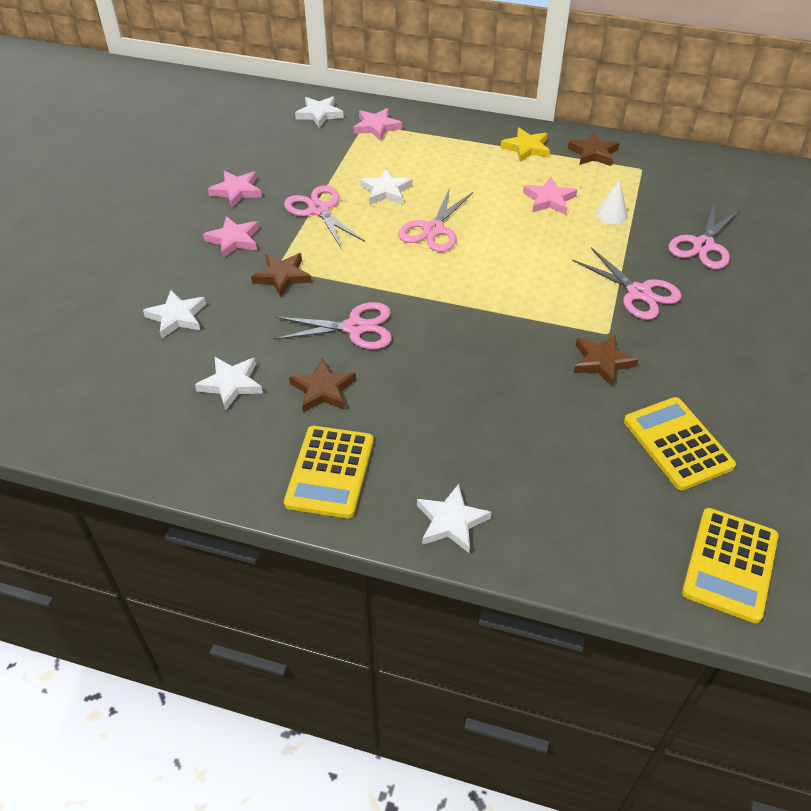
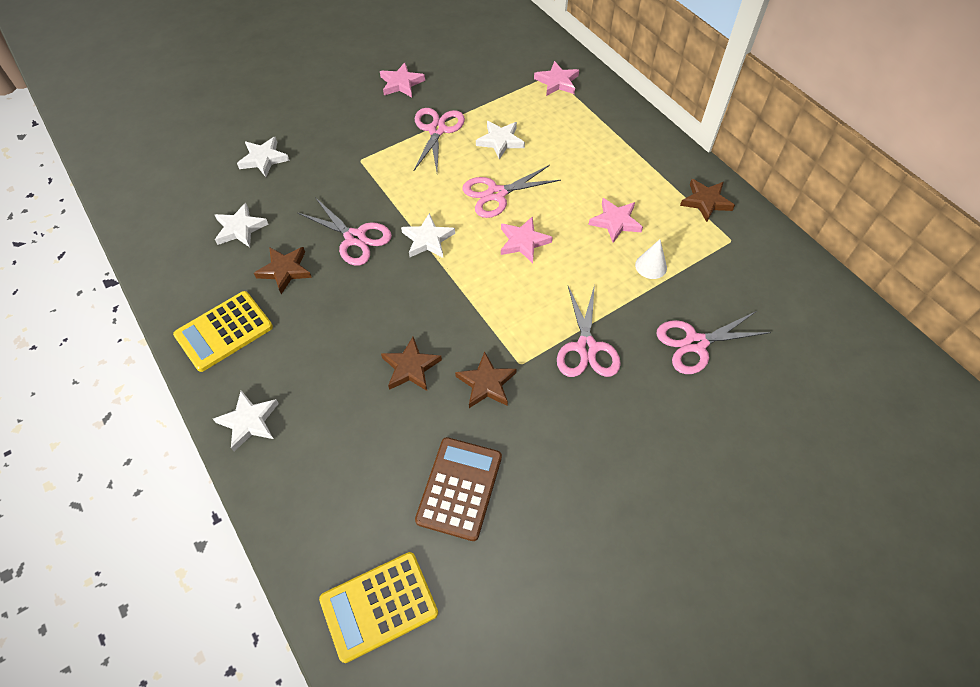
camera: 40 degrees right, 10 degrees up
(234, 240) = (358, 121): pink star -> pink star (523, 242)
(282, 276) = (355, 169): brown star -> brown star (411, 367)
(319, 114) = (528, 49): white star -> white star (428, 239)
(526, 148) = (653, 165): yellow star -> none
(677, 443) = (459, 488): yellow calculator -> brown calculator

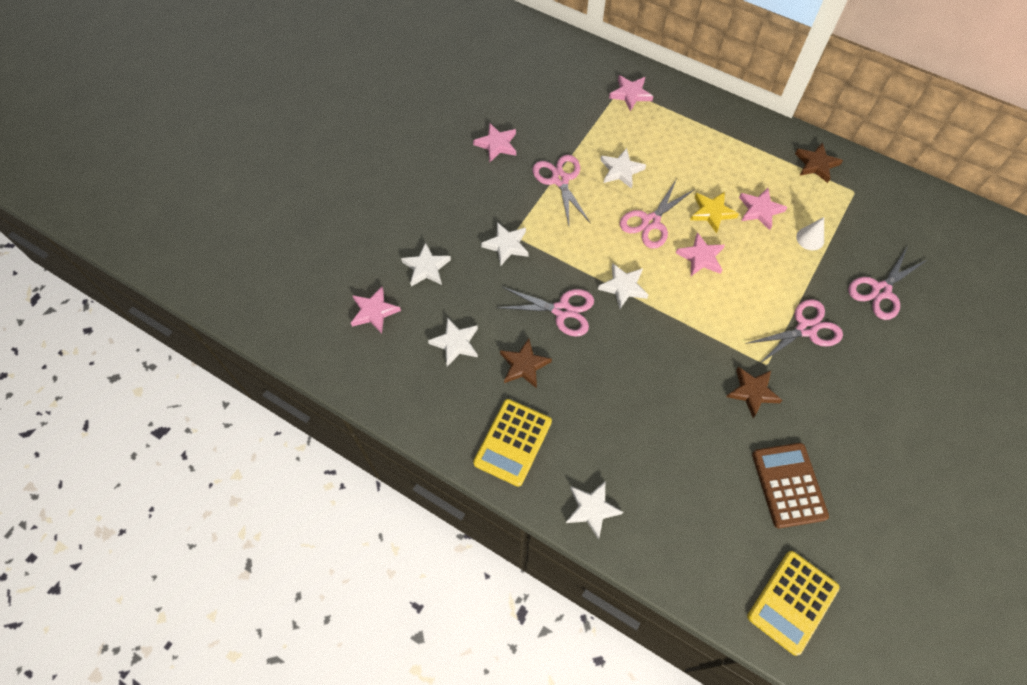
camera: 25 degrees left, 5 degrees up
(193, 177) = (374, 311): none -> pink star
(347, 166) = (506, 245): none -> white star
(411, 367) = (686, 405): brown star -> none
(564, 207) = (712, 212): none -> yellow star
(586, 348) = (806, 329): pink scissors -> pink scissors turned 90 degrees counterclockwise

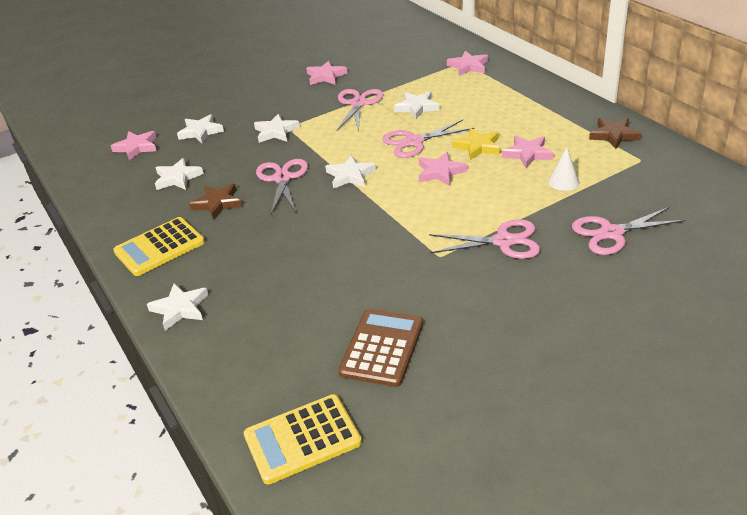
camera: 30 degrees right, 25 degrees down
(562, 311) = (282, 178): pink scissors -> pink scissors turned 135 degrees counterclockwise
(752, 392) = (407, 271): brown star -> none

